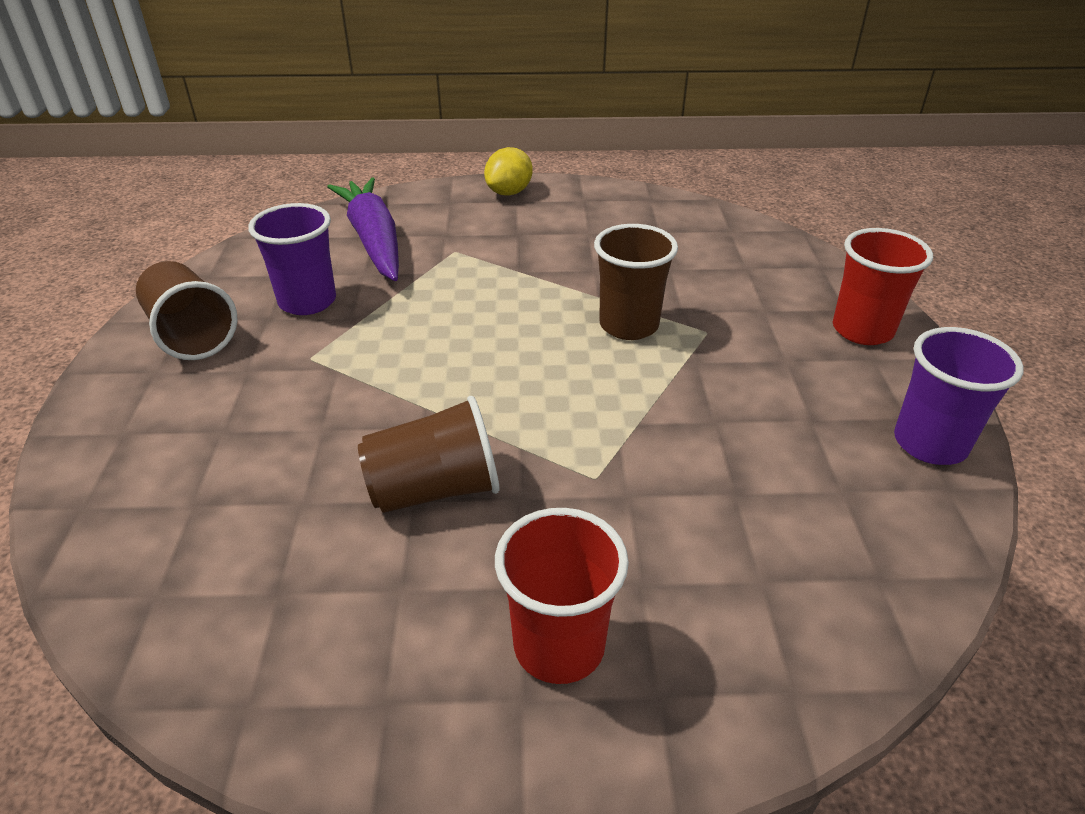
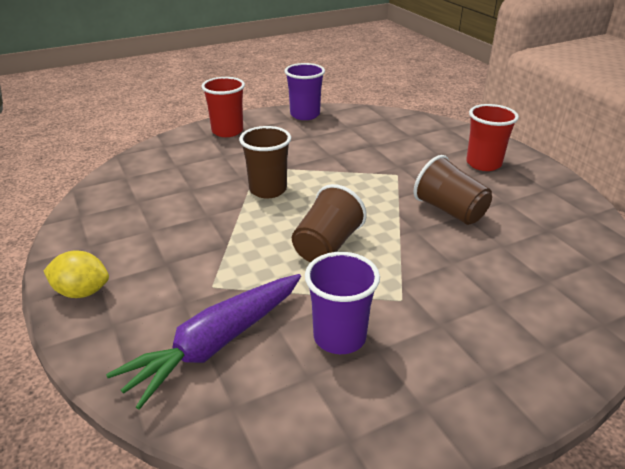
camera: 115 degrees left, 5 degrees down
(191, 335) = (436, 384): brown cup -> brown cup (327, 246)

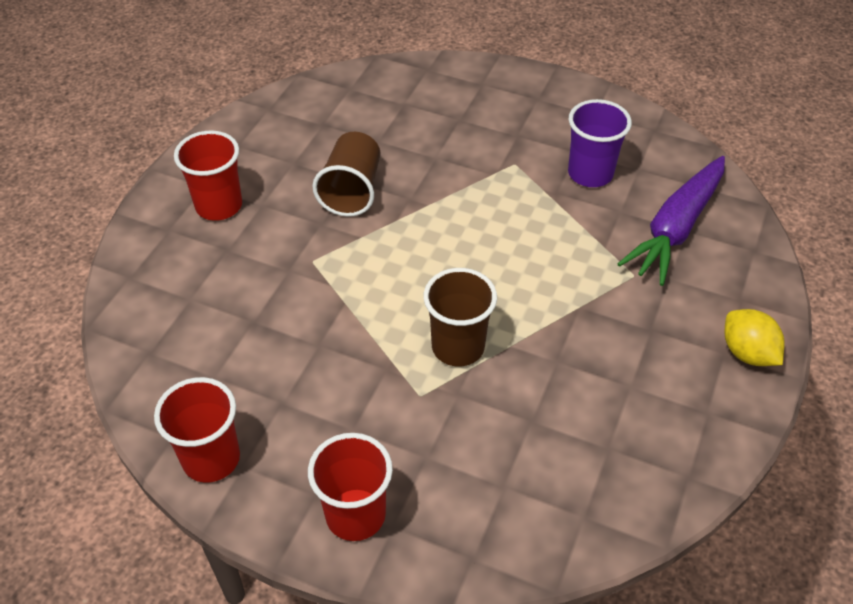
camera: 130 degrees left, 15 degrees up
(216, 344) = (676, 228): purple carrot -> purple carrot turned 120 degrees clockwise
(305, 115) = (211, 459): purple cup -> red cup
(327, 246) = (500, 240): brown cup -> none

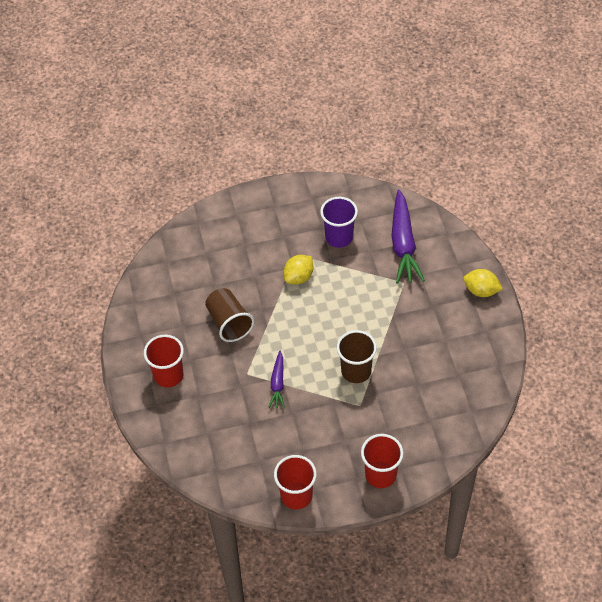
camera: 35 degrees left, 5 degrees up
(338, 297) = (277, 383): none -> purple carrot
(492, 189) = (299, 277): none -> yellow lemon

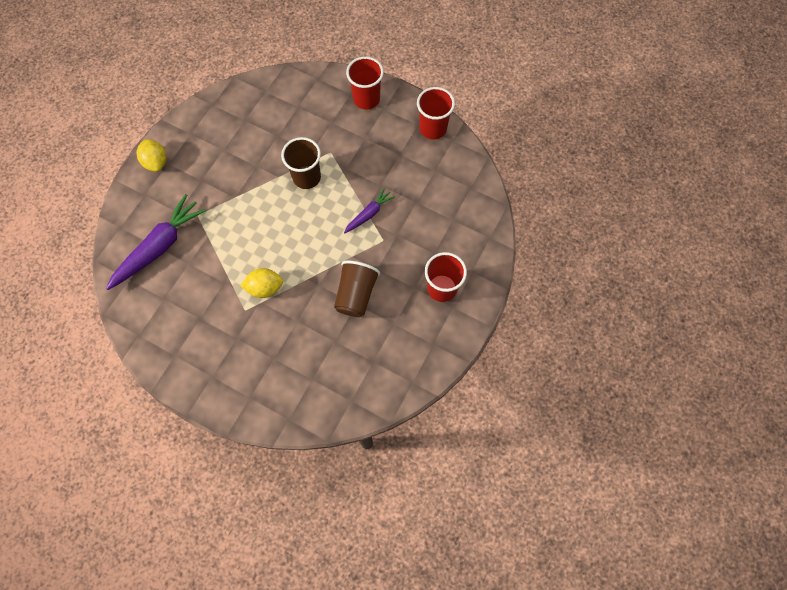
camera: 140 degrees left, 15 degrees up
(339, 237) = (197, 296): purple cup -> none

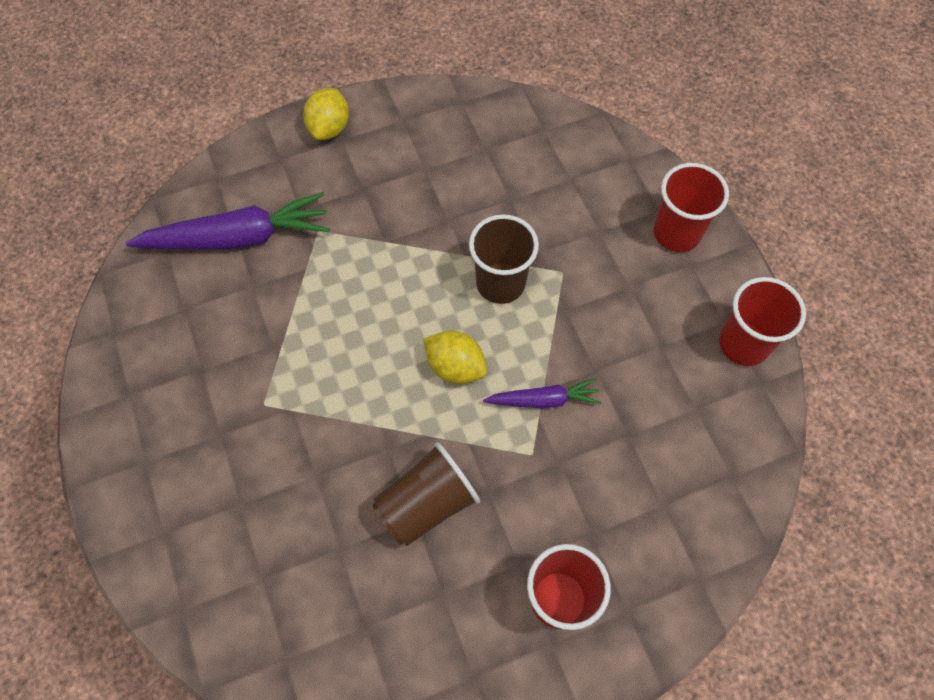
camera: 40 degrees right, 5 degrees down
(265, 288) = (315, 394): yellow lemon -> yellow lemon (455, 367)

